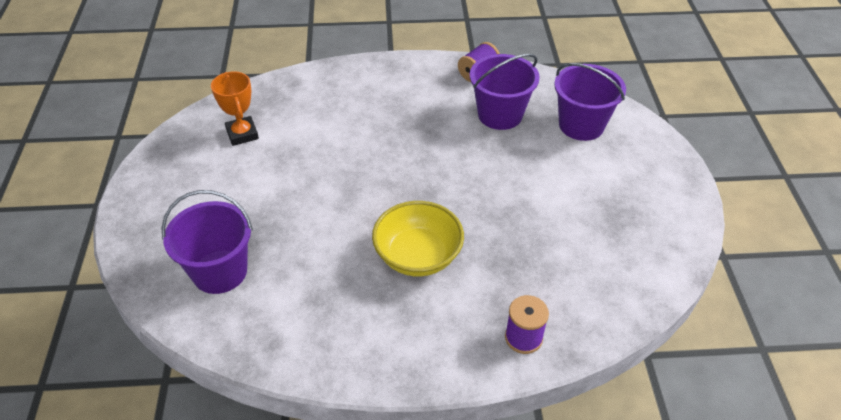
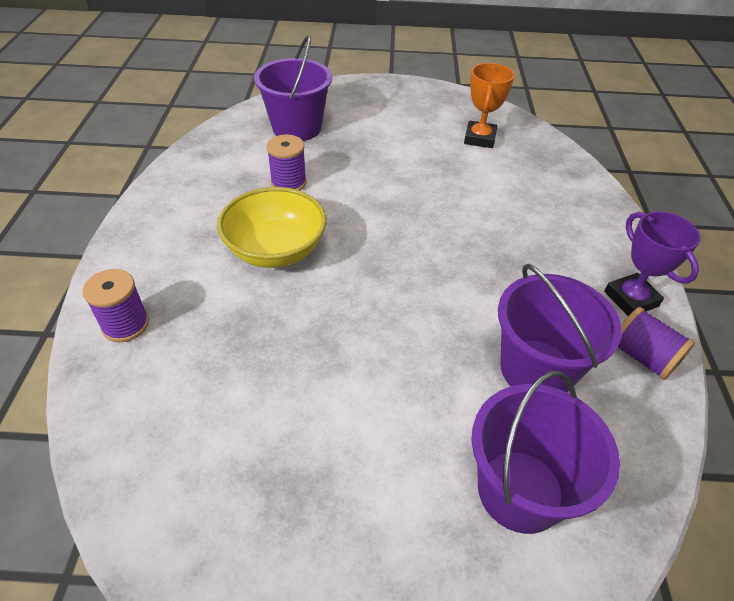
camera: 95 degrees right, 0 degrees up
(242, 134) = (479, 138): orange trophy -> orange trophy turned 60 degrees counterclockwise
(321, 262) = (288, 183): none -> purple spool
(431, 71) = (631, 299): none -> purple trophy

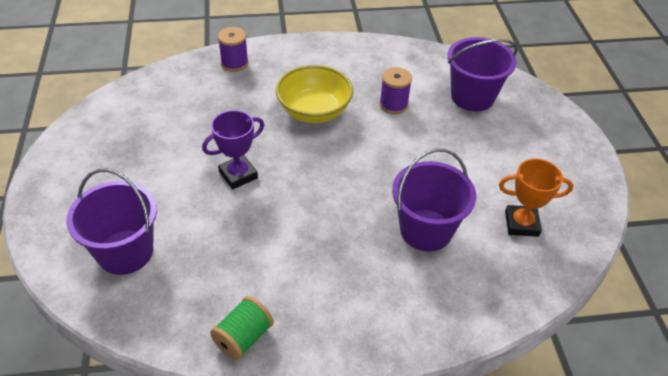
camera: 80 degrees right, 0 degrees up
(536, 369) = (222, 263): purple bucket -> purple bucket (426, 230)
(631, 299) = (311, 337): purple trophy -> purple trophy (238, 175)
(642, 357) = (243, 337): purple spool -> green spool

